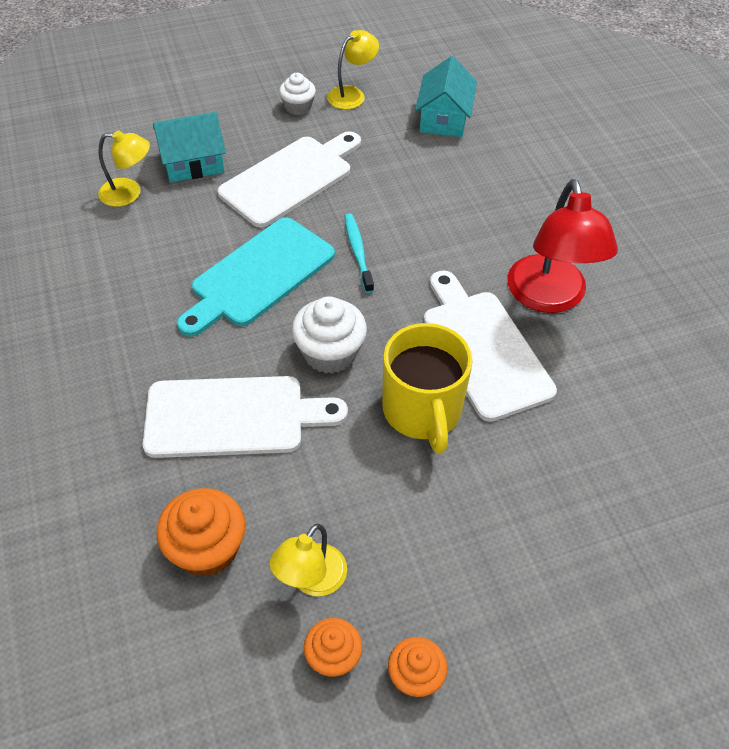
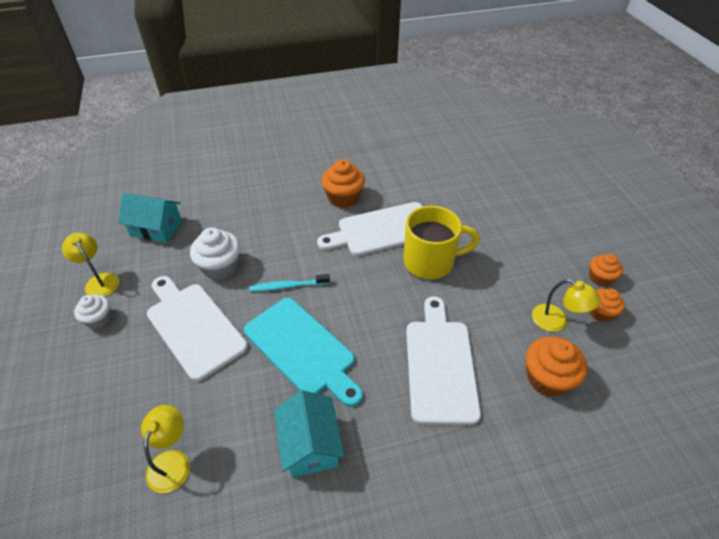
camera: 85 degrees left, 5 degrees down
(193, 163) = (146, 403): turquoise house -> turquoise house (310, 445)
(330, 353) = (383, 306): white cupcake -> white cupcake (220, 267)
(549, 297) = (343, 198): red lamp -> orange cupcake

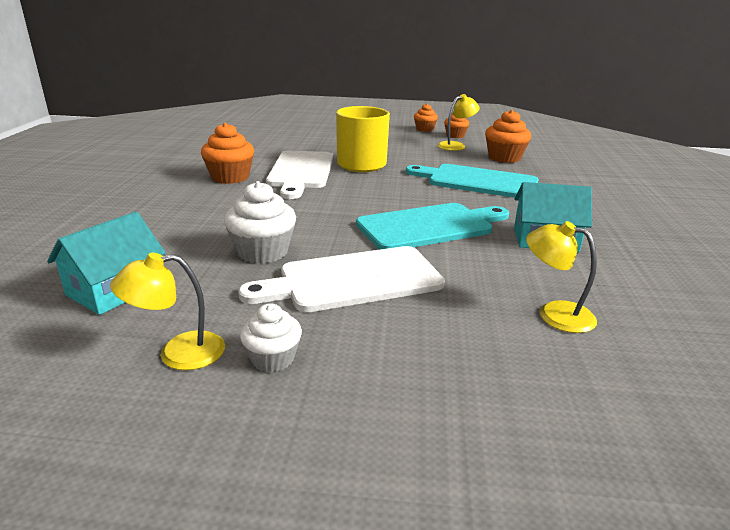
camera: 70 degrees left, 20 degrees down
(288, 286) = (335, 220): turquoise toothbrush -> none
(440, 365) = (477, 181): white cutting board -> turquoise cutting board

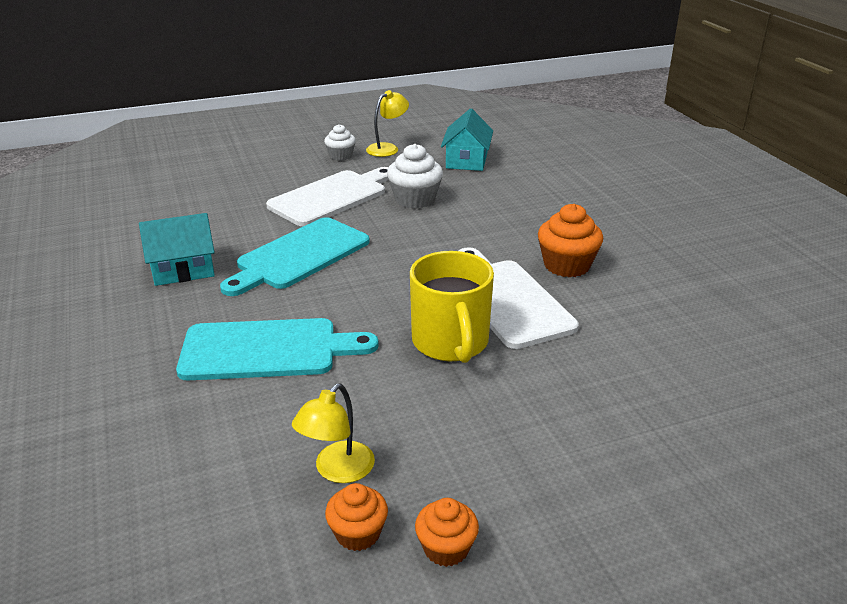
camera: 155 degrees right, 5 degrees up
(504, 158) = (231, 447): orange cupcake -> none
(554, 313) = (187, 208): yellow lamp -> none

